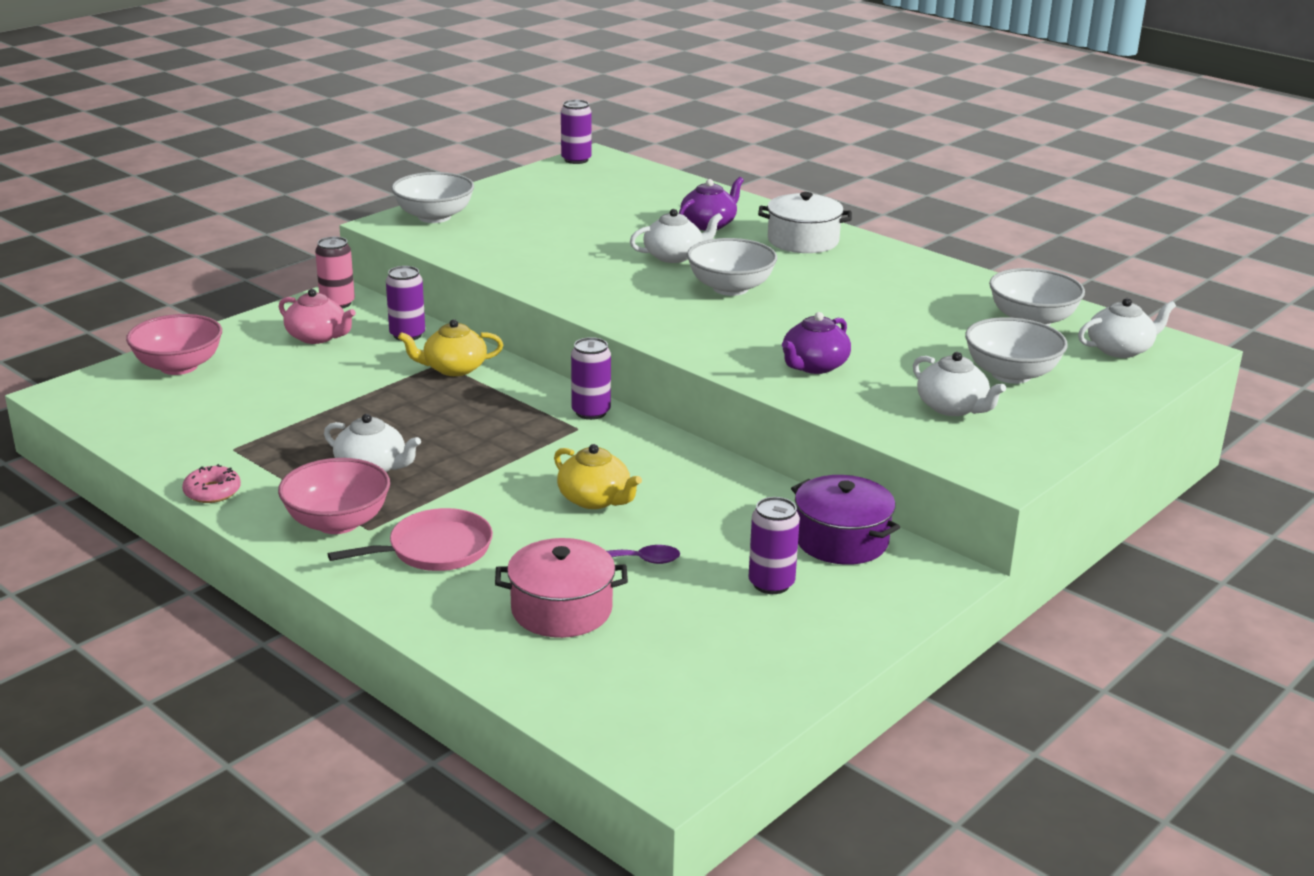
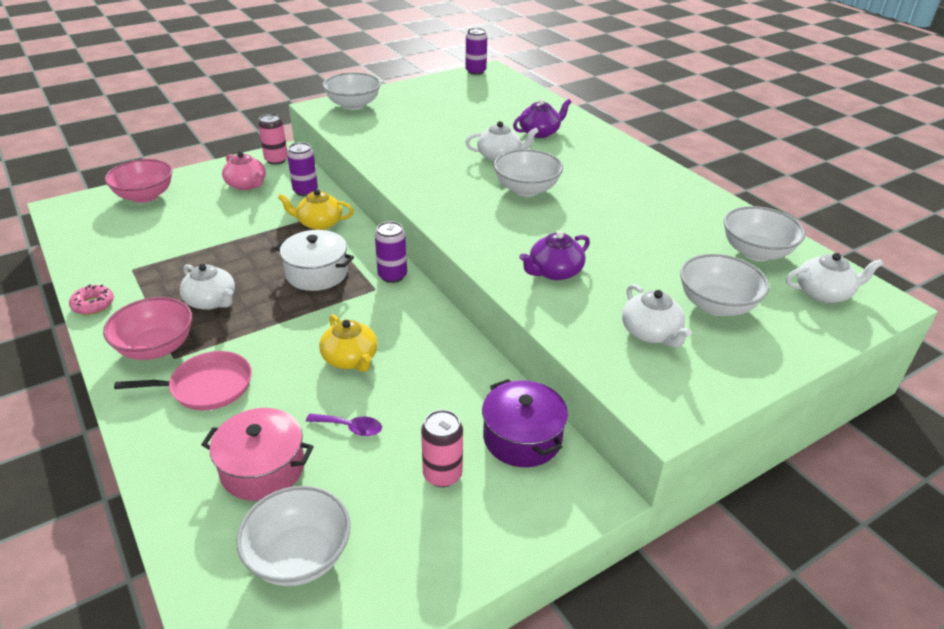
camera: 15 degrees right, 10 degrees up
(657, 671) = (299, 556): none -> white bowl
(771, 583) = (442, 474): purple can -> pink can
(803, 241) = (602, 154): white pot -> white pot (317, 273)

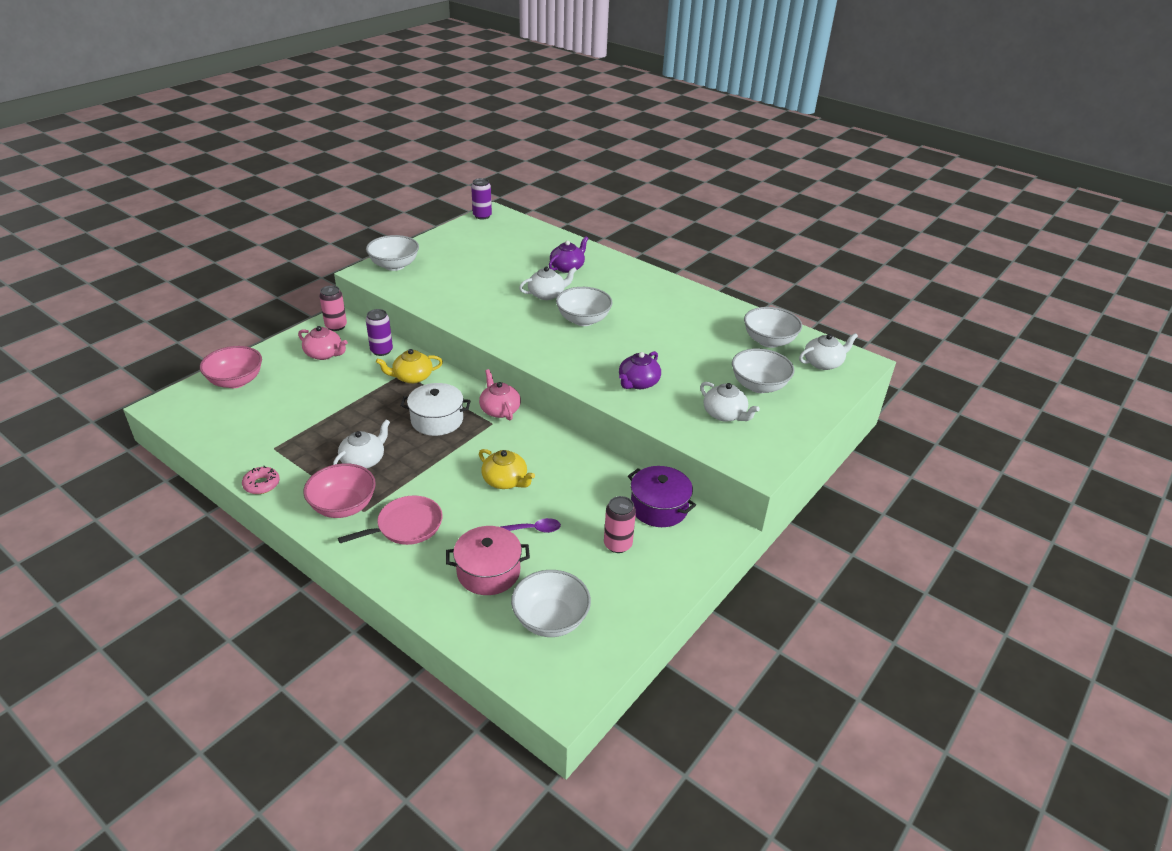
camera: 20 degrees left, 0 degrees up
(211, 301) = (363, 460): white teapot -> white teapot turned 75 degrees counterclockwise
(392, 276) = (499, 410): purple can -> pink teapot

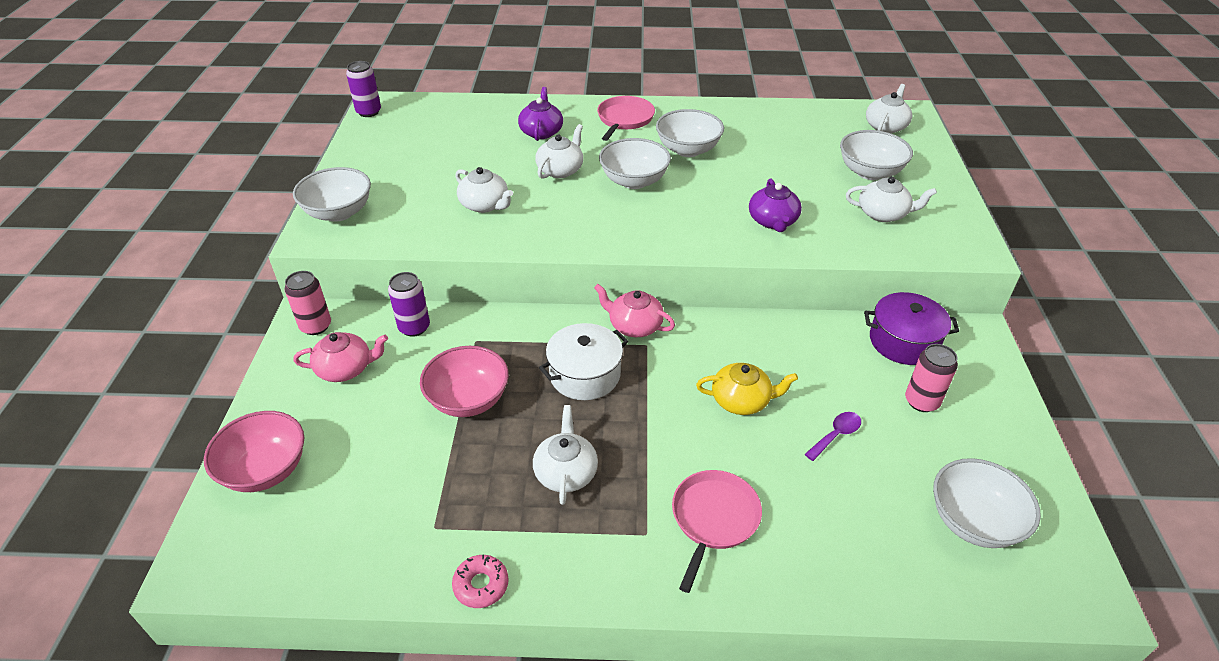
camera: 35 degrees left, 5 degrees up
(343, 506) = (616, 544): pink bowl -> pink bowl (468, 400)
(412, 377) = (492, 340): yellow teapot -> none
(475, 295) = (485, 205): none -> white teapot
(488, 572) = (857, 512): pink pot -> none
(632, 281) = (624, 119): none -> pink pan
(769, 341) = (819, 126): white bowl -> white bowl (688, 150)

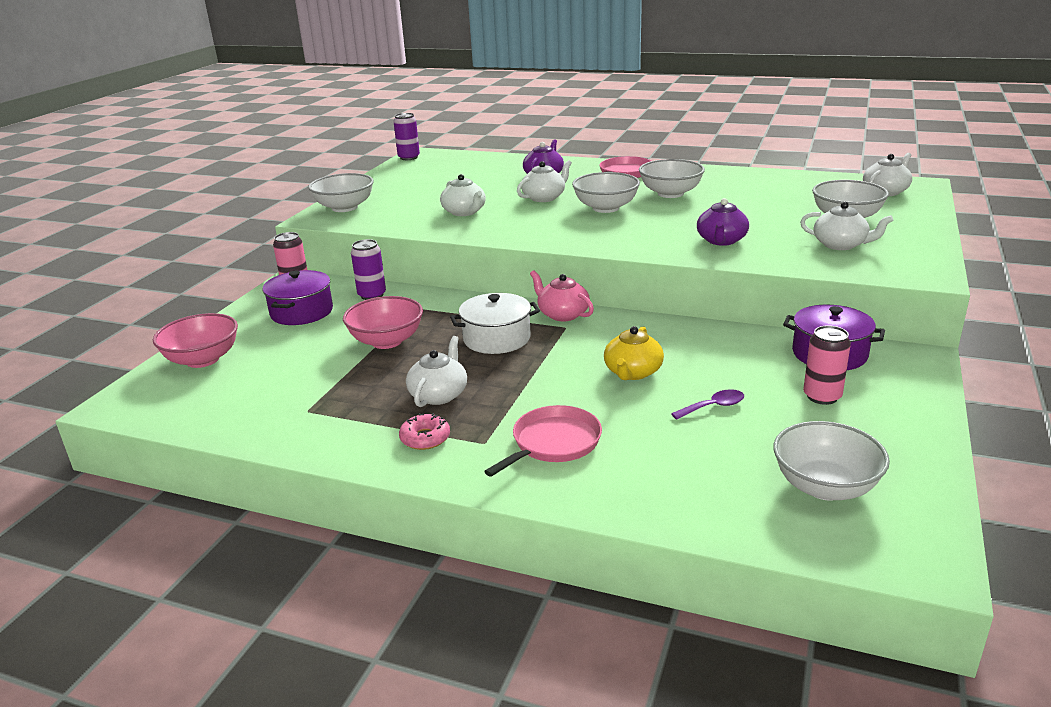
camera: 20 degrees right, 15 degrees down
(345, 369) = (301, 312): pink teapot -> purple pot
(481, 585) = (321, 450): pink donut -> pink donut (425, 438)
(741, 400) = (632, 372): yellow teapot -> yellow teapot turned 90 degrees clockwise

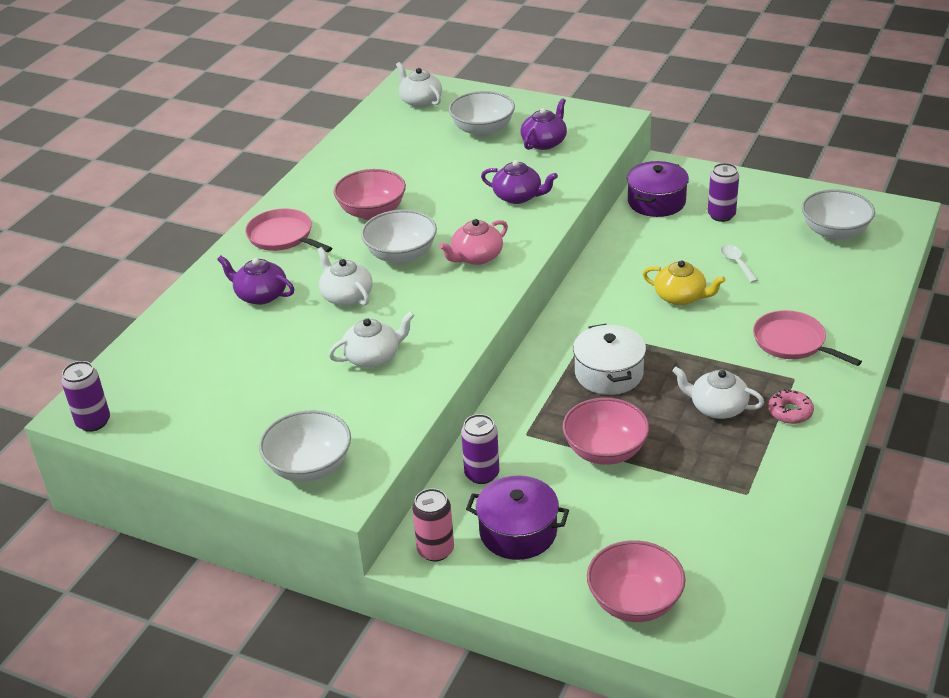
camera: 85 degrees left, 10 degrees up
(562, 314) = (561, 331): pink teapot -> pink teapot (476, 257)
(670, 193) = (372, 212): white bowl -> pink bowl
(713, 407) = (736, 263): purple spoon -> white spoon
(822, 396) = (721, 215): pink can -> purple can
(840, 245) = (544, 142): white teapot -> purple teapot

